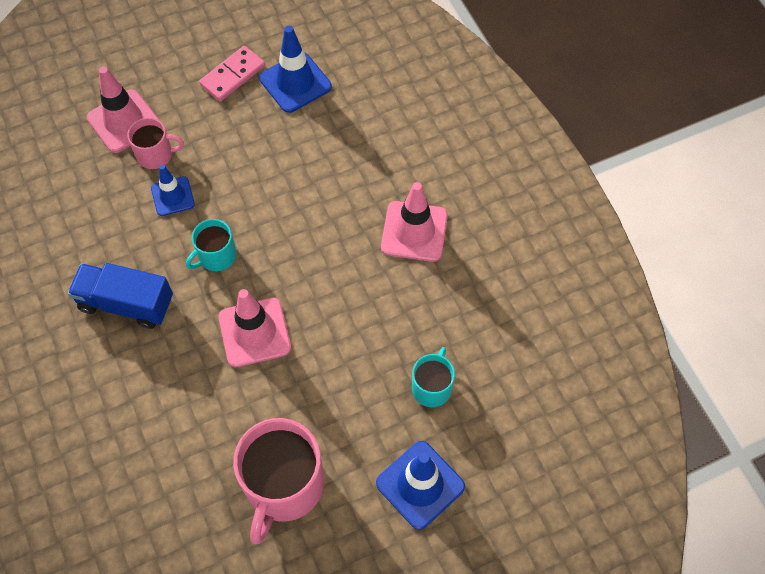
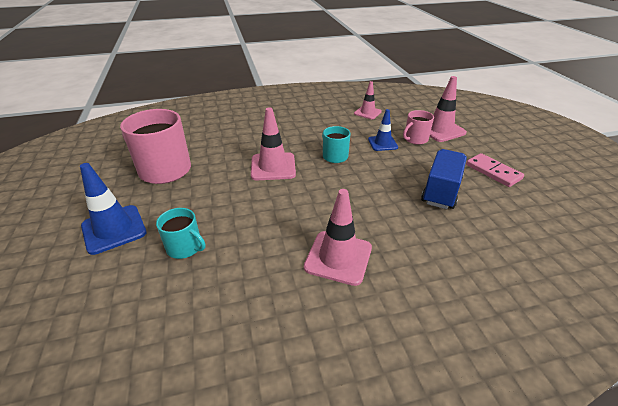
camera: 100 degrees right, 25 degrees down
(68, 220) = (367, 112): none -> pink traffic cone
(126, 303) = (309, 127): blue truck -> blue truck (441, 190)
(155, 155) = (415, 139): pink mug -> pink mug turned 45 degrees clockwise
(295, 83) = (496, 202): blue traffic cone -> none

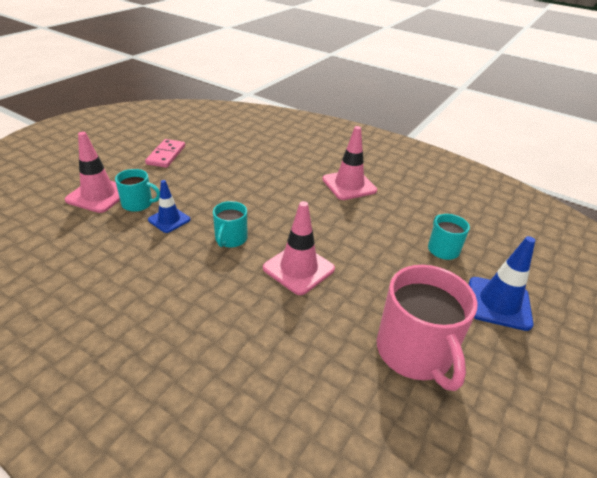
camera: 135 degrees left, 0 degrees up
(367, 112) = (86, 261): pink traffic cone -> none
(415, 139) = (138, 204): pink mug -> turquoise mug
(441, 190) = (223, 169): blue truck -> none

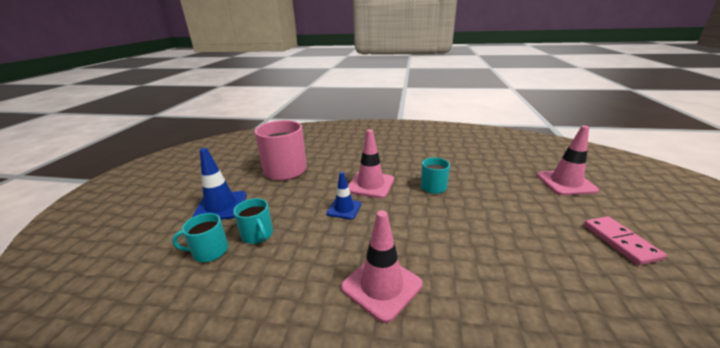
camera: 160 degrees right, 10 degrees down
(138, 204) = (530, 187): turquoise mug -> turquoise mug (209, 251)
(169, 220) = (490, 184): blue traffic cone -> blue traffic cone (344, 209)

